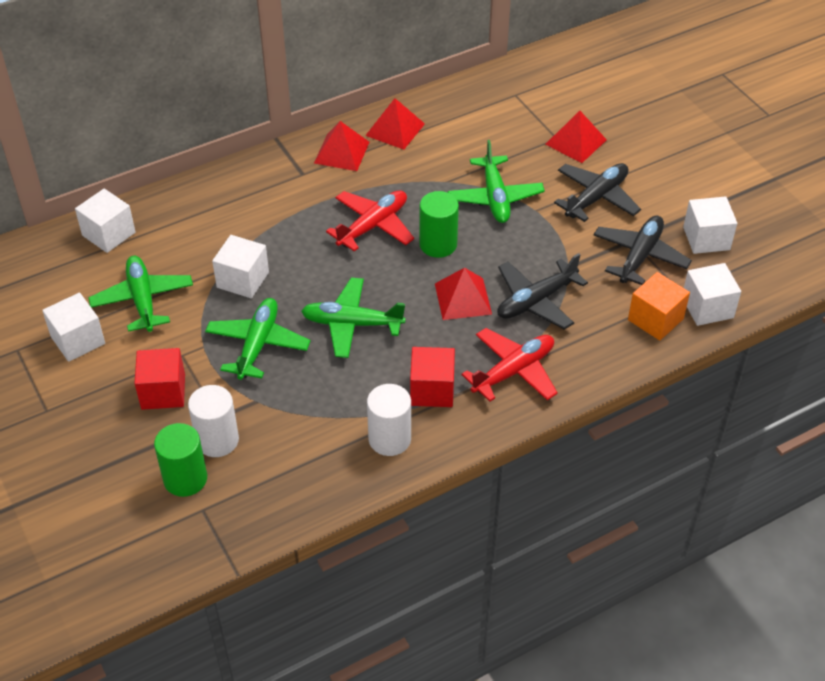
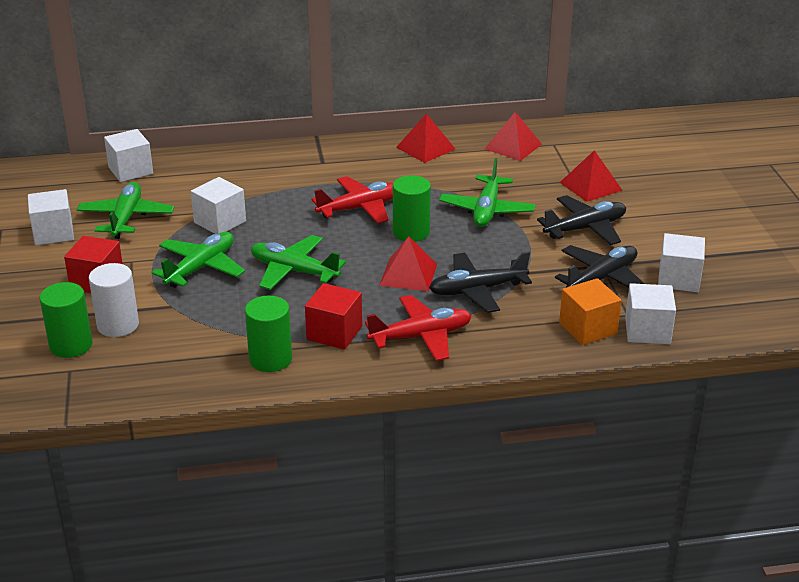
camera: 20 degrees right, 15 degrees down
(341, 152) = (367, 154): red pyramid -> red pyramid (513, 146)
(389, 439) = (270, 359): white cylinder -> green cylinder

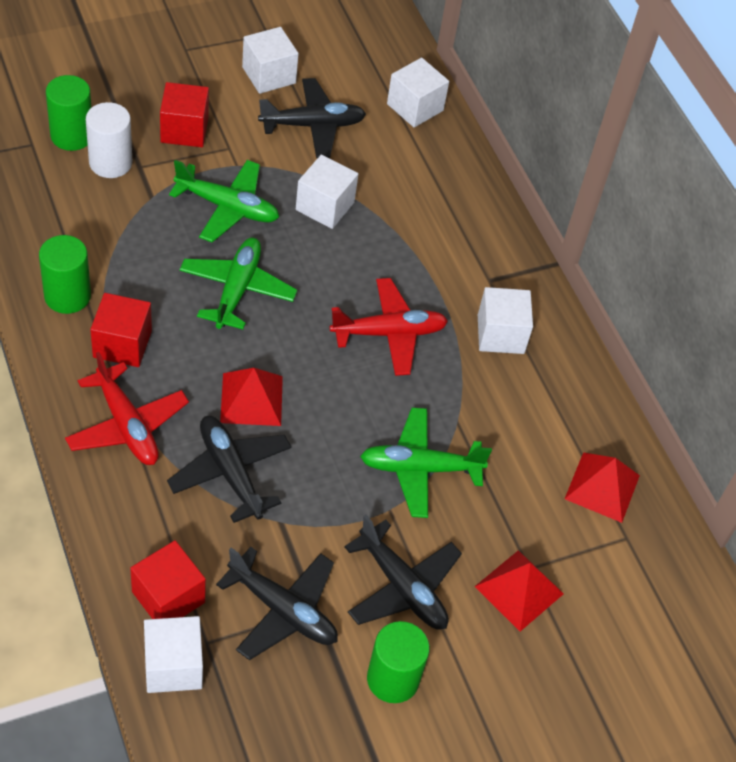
camera: 70 degrees right, 20 degrees up
(126, 218) = (313, 125): green plane -> black plane
(360, 208) = (389, 333): red plane -> red plane turned 60 degrees counterclockwise
(411, 232) = (346, 391): green cylinder -> green cylinder (393, 679)
(425, 148) = (563, 385): red pyramid -> none
(588, 328) = (168, 597): orange cube -> red cube
(678, 279) = (300, 705): white cube -> white cube (500, 334)

